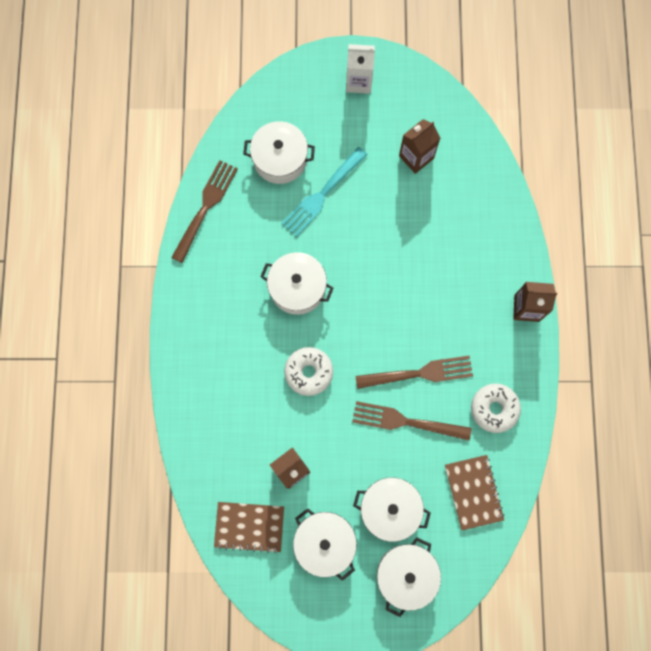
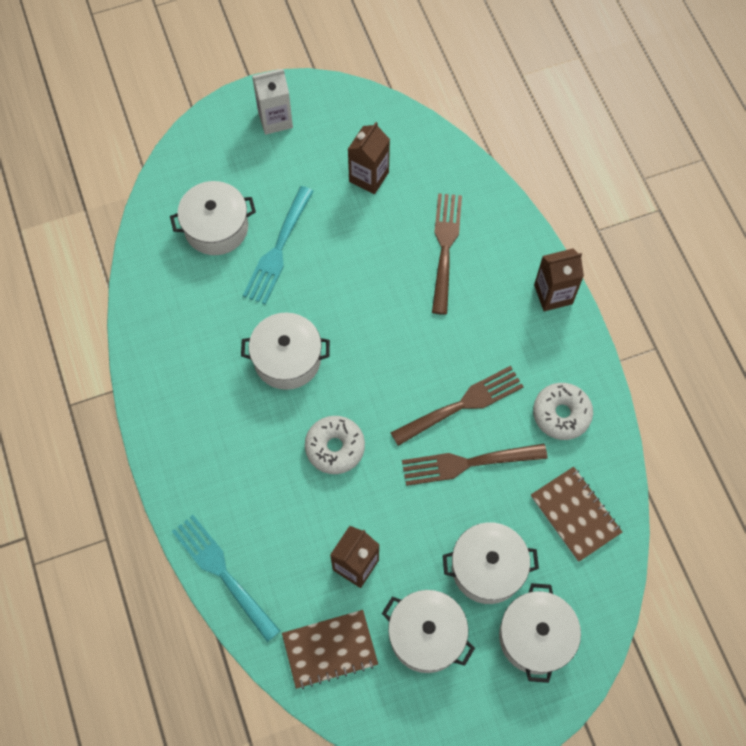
camera: 20 degrees left, 10 degrees down
(191, 440) = (223, 573): none -> turquoise fork
(206, 207) = (148, 307): brown fork -> brown fork (445, 248)

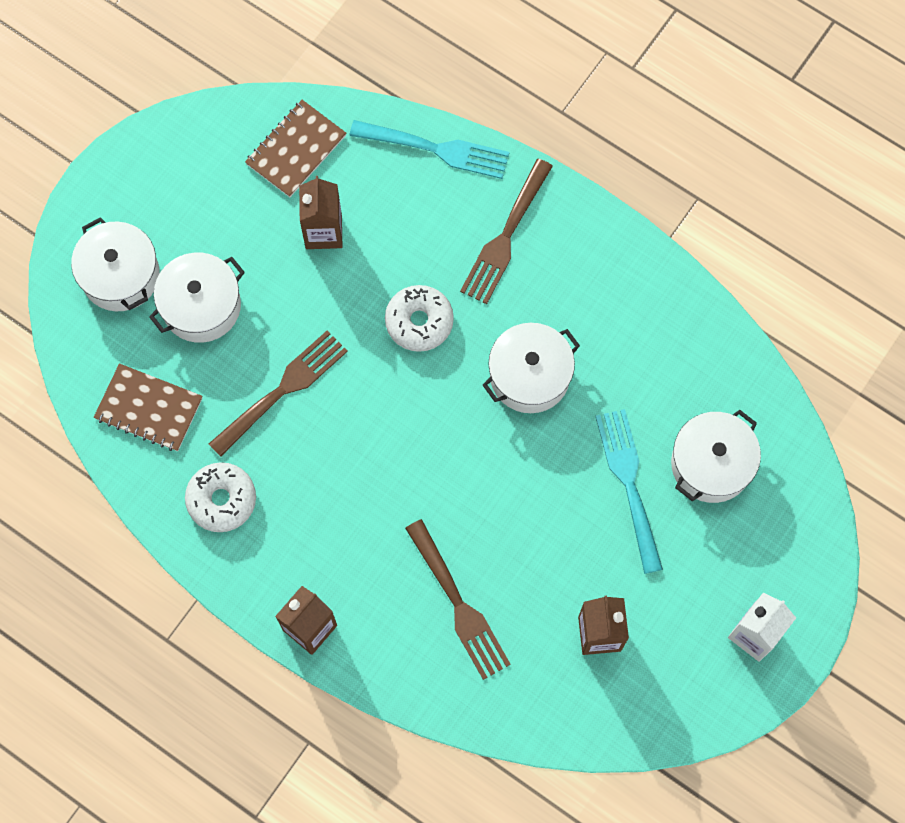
camera: 145 degrees right, 5 degrees up
(426, 635) = (219, 214): white pot -> none
(462, 405) = (326, 444): brown fork -> brown fork (505, 236)

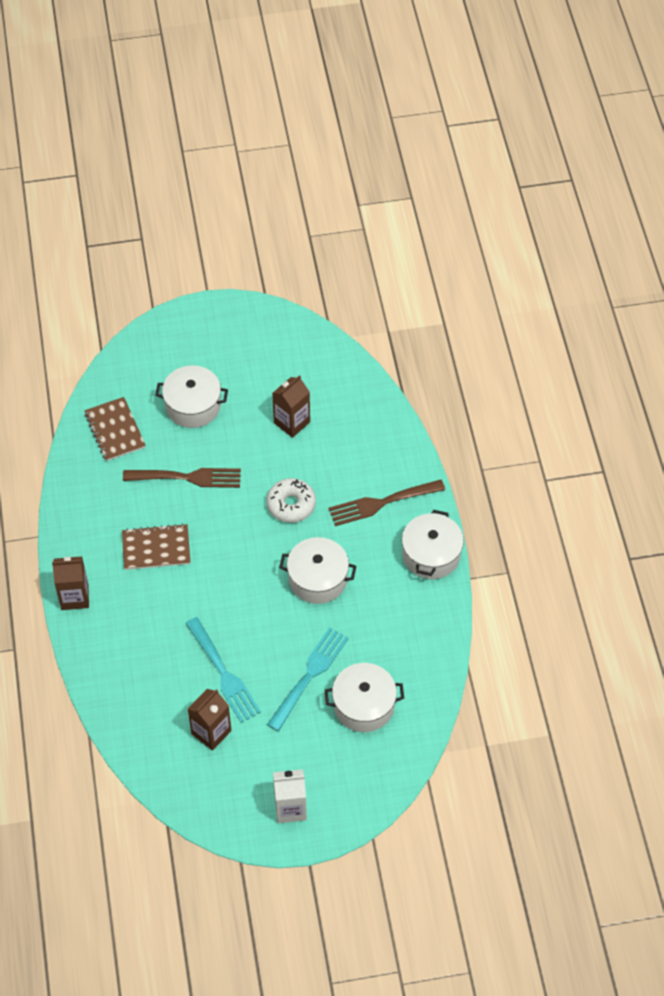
camera: 45 degrees right, 15 degrees down
(120, 275) = (171, 359): white pot -> white pot (431, 555)
(222, 500) = (101, 501): white donut -> none
(296, 150) = (322, 373): brown notebook -> brown notebook (156, 548)
(436, 149) = (393, 432): turquoise fork -> turquoise fork (223, 673)
(458, 605) = (157, 653): brown fork -> none

